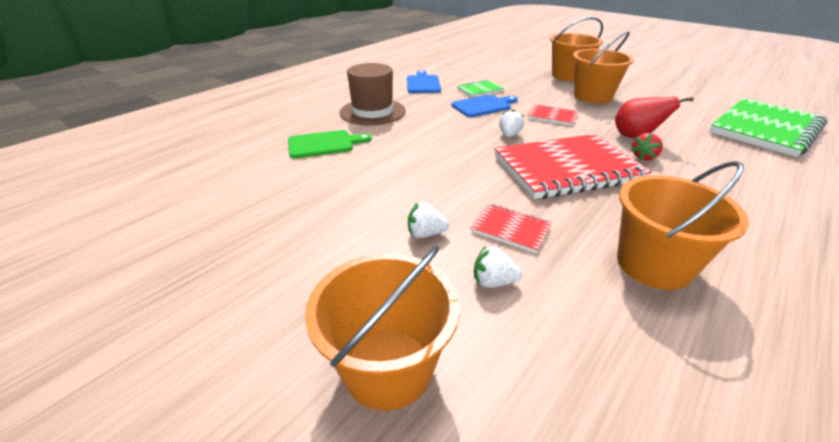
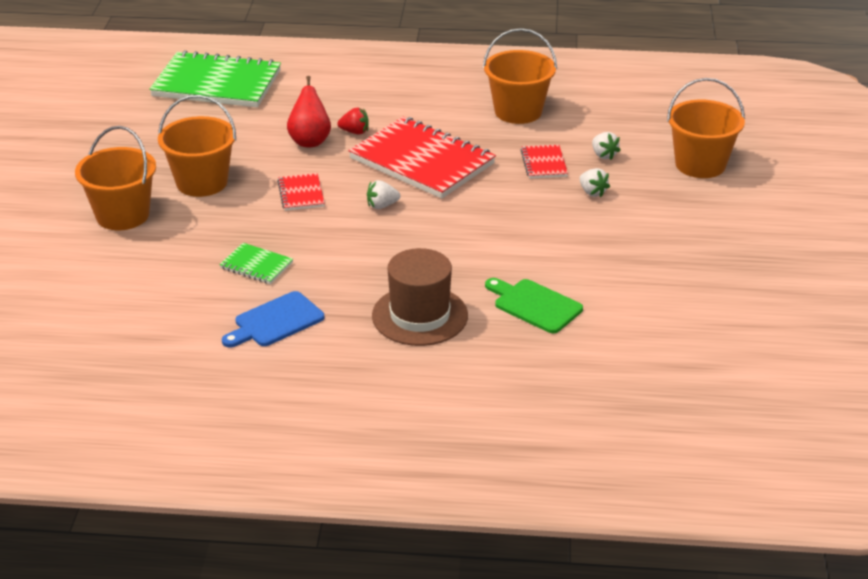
camera: 125 degrees left, 0 degrees up
(483, 106) = (314, 245): blue cutting board -> none

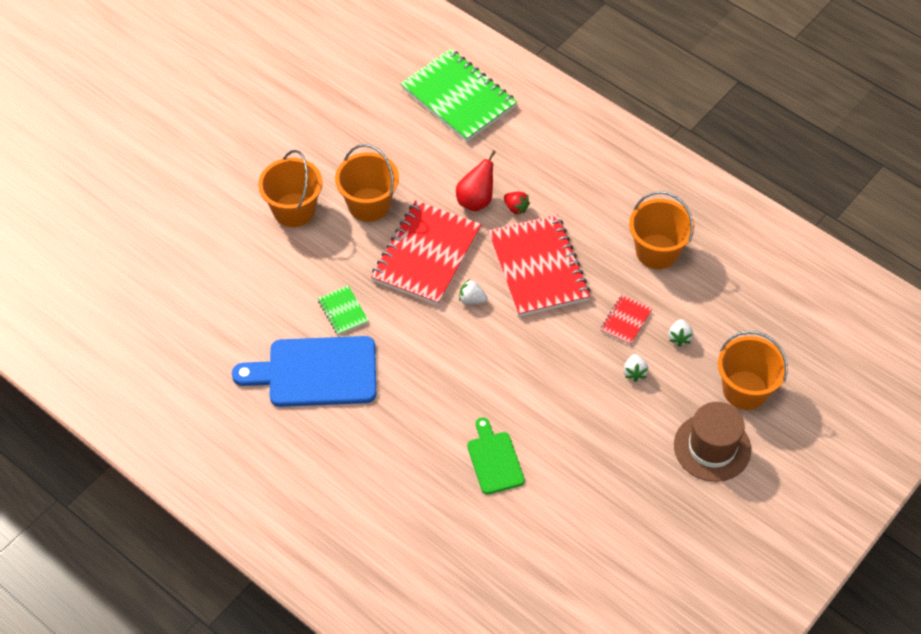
camera: 35 degrees right, 20 degrees up
(275, 321) = (316, 372): blue cutting board -> blue cutting board, size x1.77
(301, 194) = (426, 255): red notebook -> red notebook, size x2.21
(420, 316) = (410, 423): brown hat -> brown hat (712, 447)

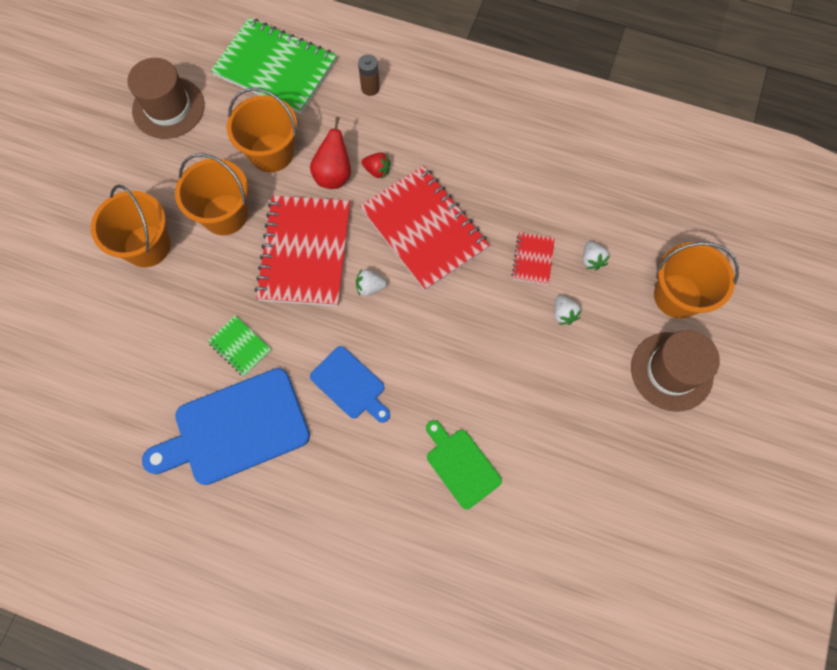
camera: 20 degrees left, 15 degrees up
(352, 104) = (168, 108): none -> brown hat
(424, 369) = (350, 385): none -> blue cutting board
(537, 138) = (370, 88): none -> brown battery
(657, 251) = (533, 173): orange bucket -> orange bucket (271, 153)

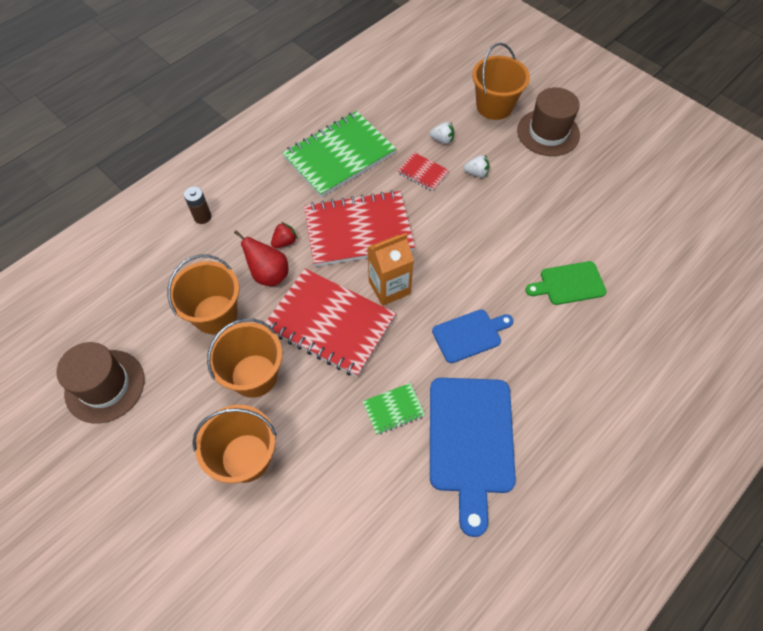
camera: 65 degrees left, 10 degrees down
(275, 68) = (129, 279): green notebook -> green notebook (339, 156)
(370, 287) = (389, 287): white strawberry -> orange carton

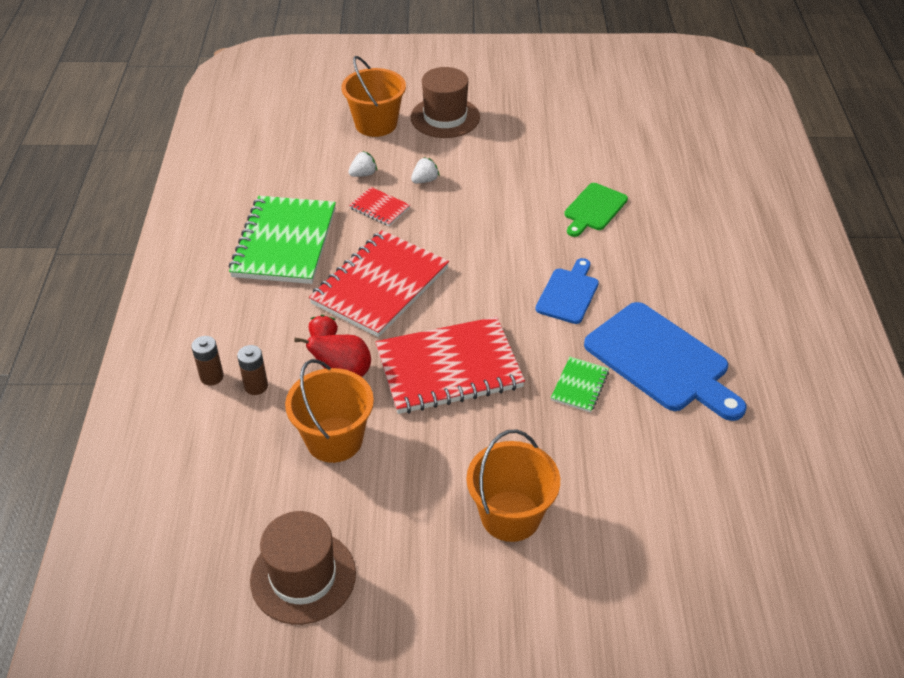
camera: 45 degrees left, 15 degrees down
(216, 242) = (256, 386): none -> brown battery
(254, 375) = (435, 455): orange bucket -> none
(389, 287) = (463, 307): orange carton -> none
(423, 173) = (379, 208): red notebook -> red notebook turned 45 degrees clockwise

